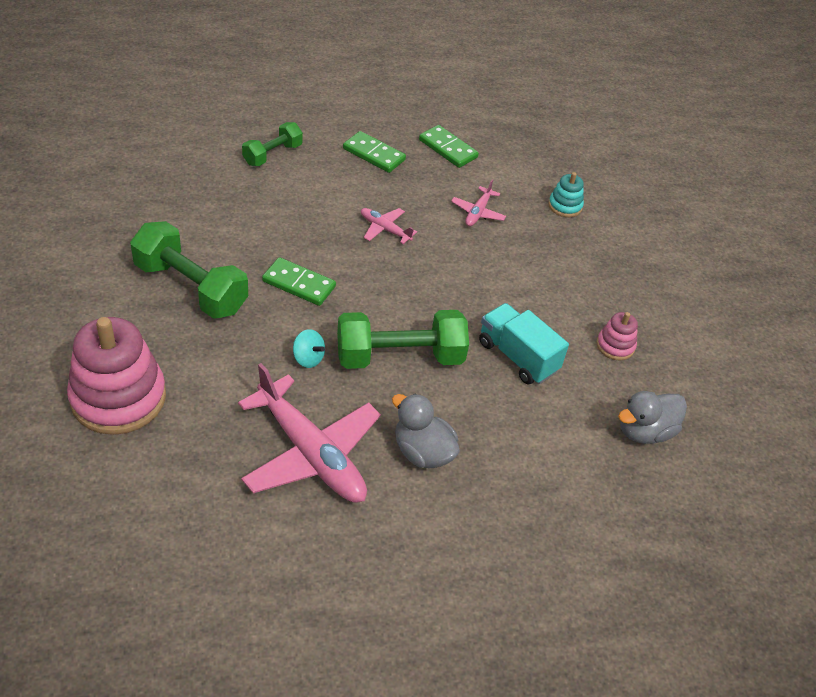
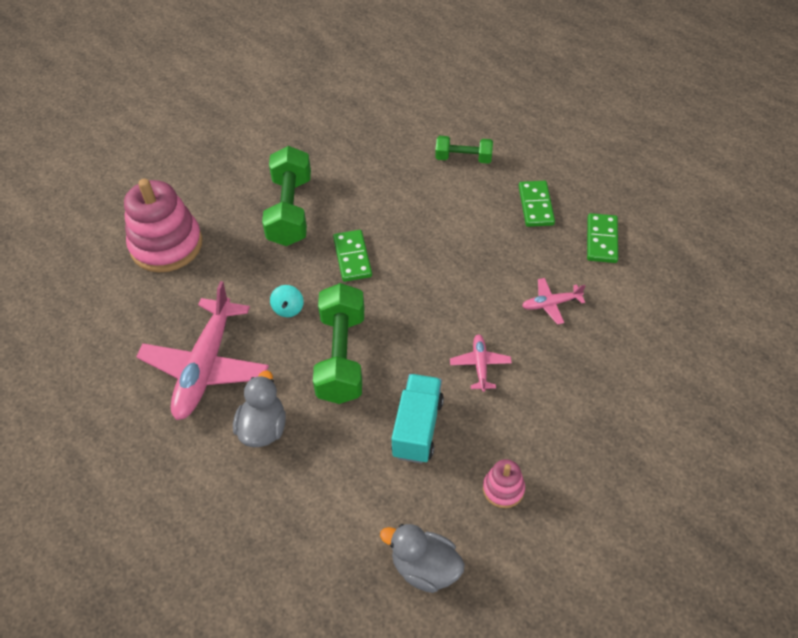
camera: 60 degrees right, 5 degrees up
(385, 229) = (462, 264): pink plane -> pink plane (480, 365)
(399, 357) = (341, 356): green dumbbell -> green dumbbell turned 45 degrees clockwise
(565, 206) = (634, 354): turquoise stacking toy -> none

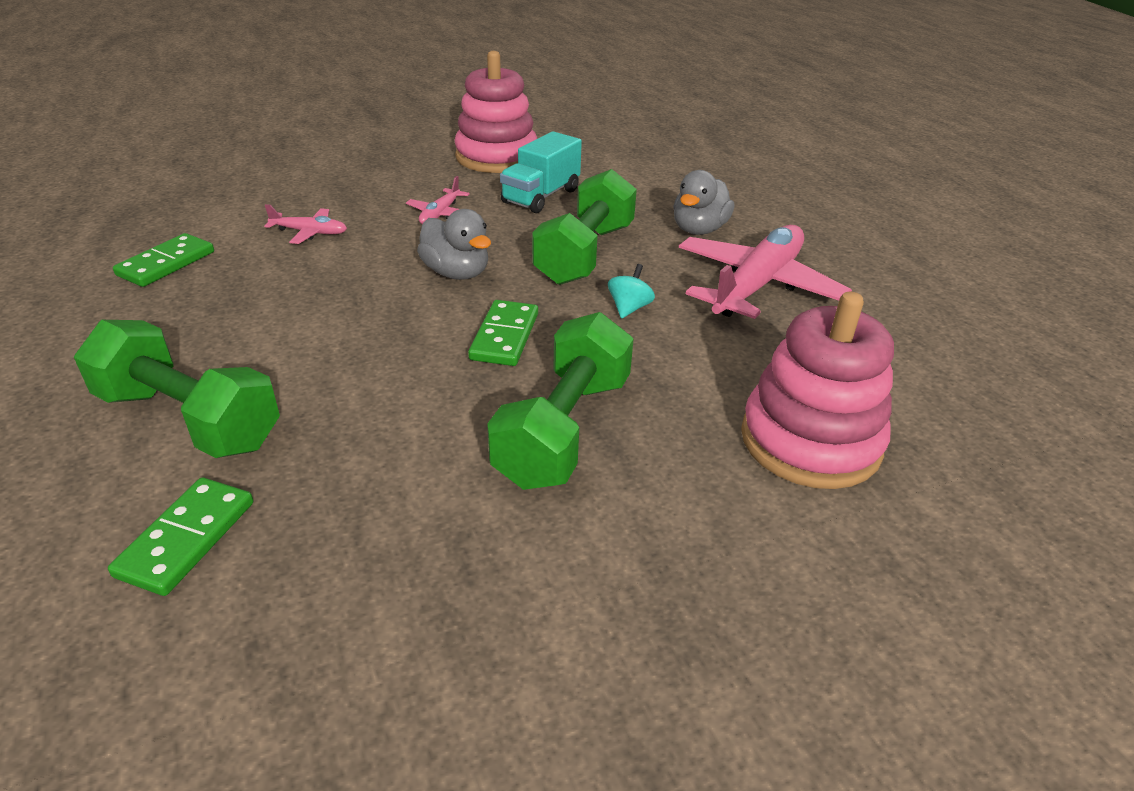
camera: 160 degrees left, 15 degrees down
(425, 568) = (591, 145): grey duck -> grey duck (456, 273)
(463, 158) = (189, 419): green dumbbell -> green dumbbell, size x1.72
(503, 489) = (496, 157): pink stacking toy -> pink stacking toy, size x2.15
(535, 205) = (184, 320): green domino -> green domino (187, 538)

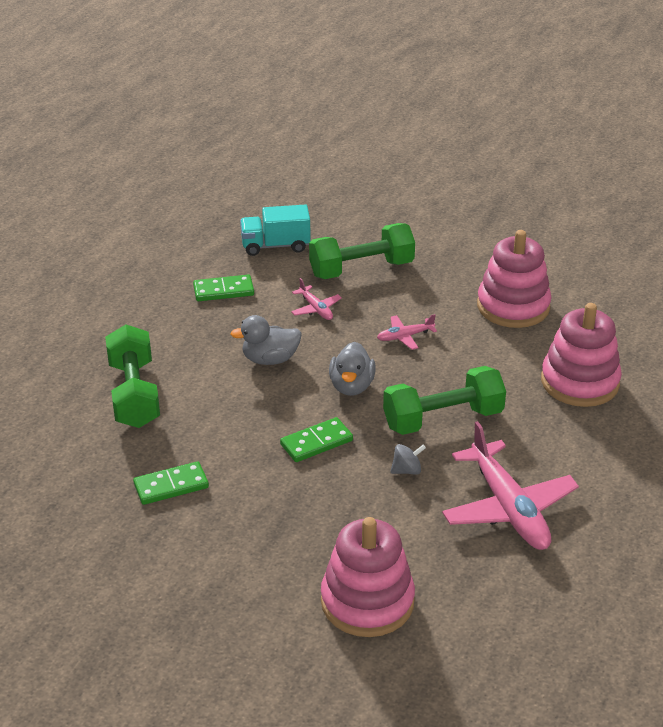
camera: 50 degrees right, 0 degrees up
(187, 538) = (77, 449): green domino -> green domino (171, 486)
(541, 196) = (488, 358): turquoise truck -> turquoise truck (275, 246)
(564, 430) = (267, 510): green dumbbell -> green dumbbell (361, 269)
(629, 308) = (407, 470): turquoise spinning top -> grey spinning top
(637, 179) = (579, 382): none -> pink stacking toy
(699, 230) = (547, 447): grey duck -> grey duck (270, 359)
(756, 285) = (508, 508): pink plane -> pink plane turned 75 degrees clockwise

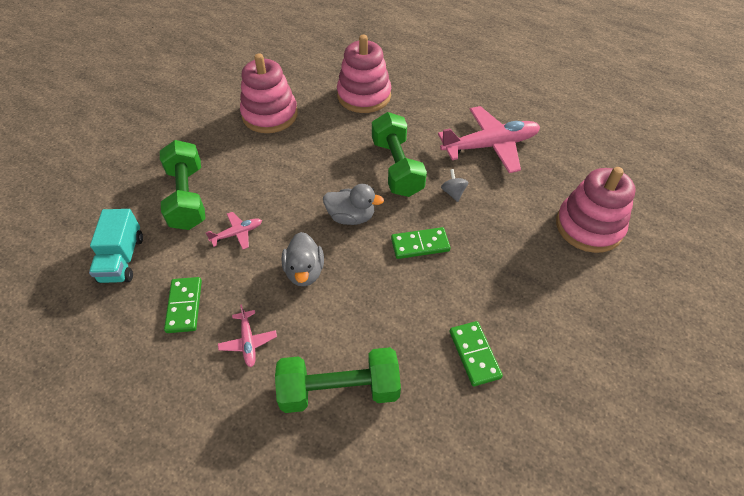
camera: 85 degrees left, 15 degrees up
(316, 442) = (420, 244): green domino -> green domino turned 75 degrees counterclockwise
(405, 336) = (292, 178): pink plane -> pink plane (248, 341)

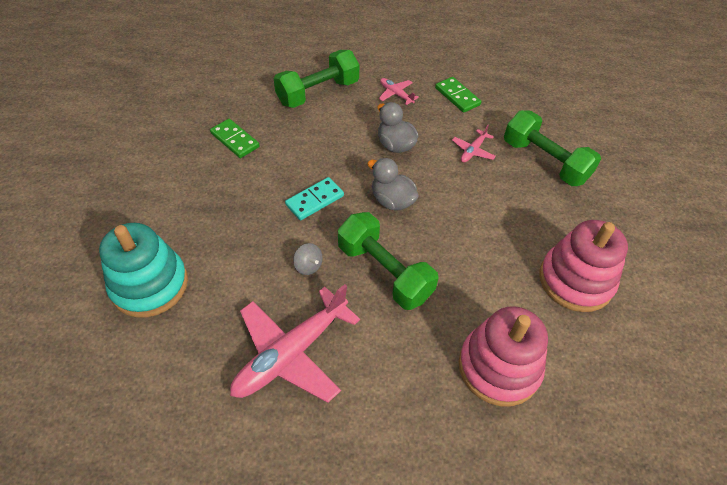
camera: 150 degrees right, 0 degrees up
(122, 259) = (533, 105): turquoise truck -> none
(351, 217) = (392, 200): grey duck -> grey duck turned 60 degrees clockwise
(420, 244) = (315, 200): green domino -> turquoise domino
(588, 226) = (150, 285): pink stacking toy -> turquoise stacking toy

